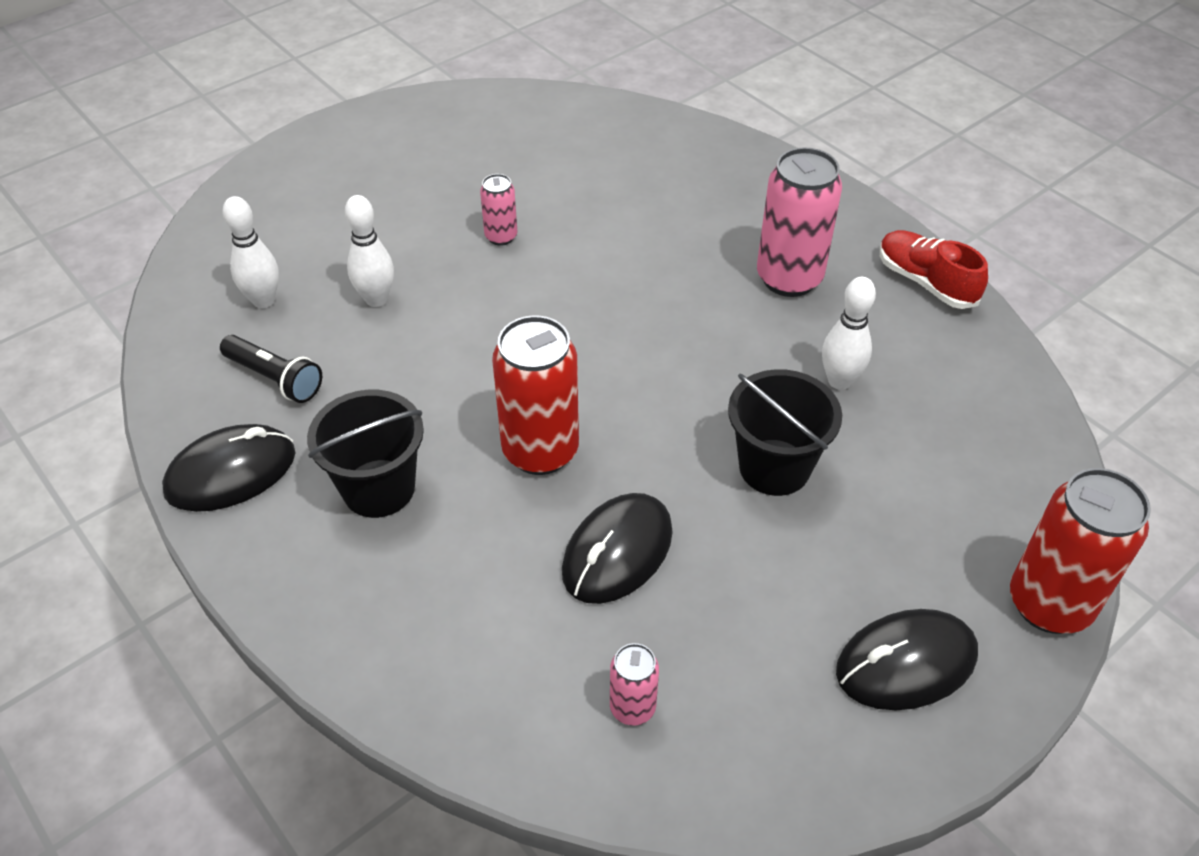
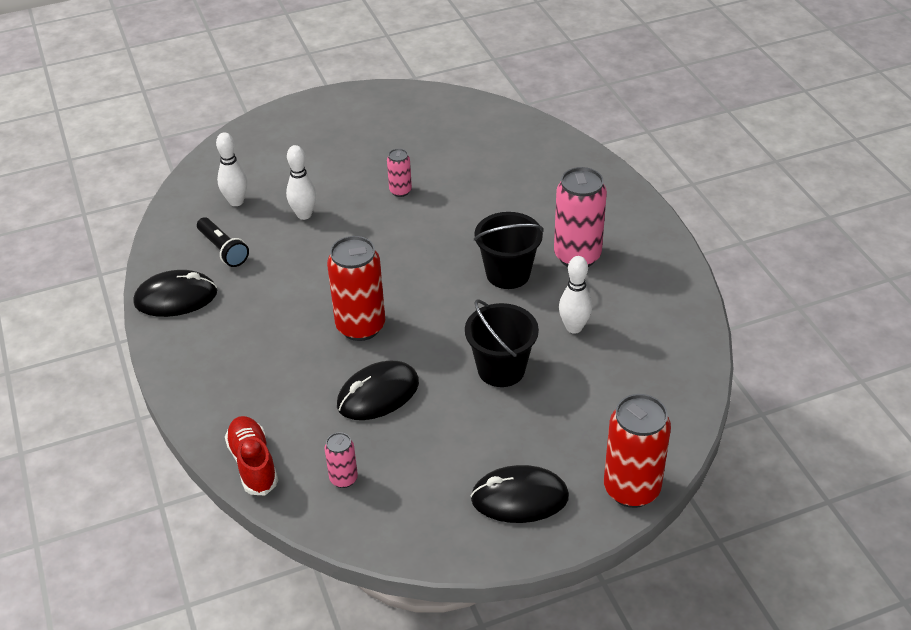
camera: 20 degrees right, 5 degrees down
(378, 488) = (255, 326): black bucket -> black bucket (508, 274)
(925, 282) = (671, 278): red shoe -> red shoe (253, 463)

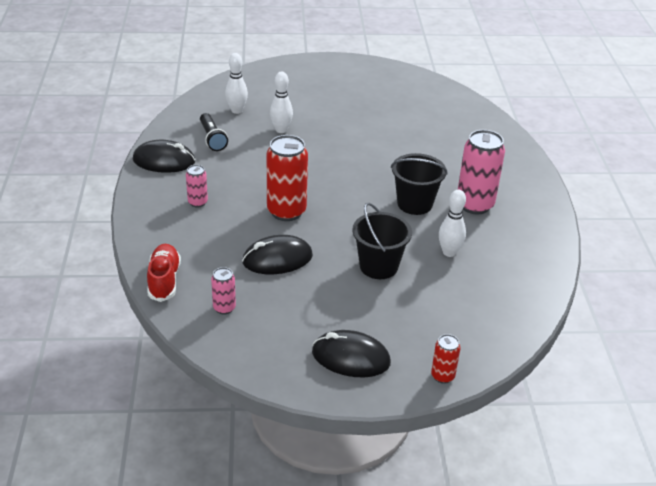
camera: 15 degrees right, 5 degrees down
(400, 191) = (359, 131): pink can -> pink can (197, 202)
(631, 489) = (442, 376): red can -> red can, size x0.51

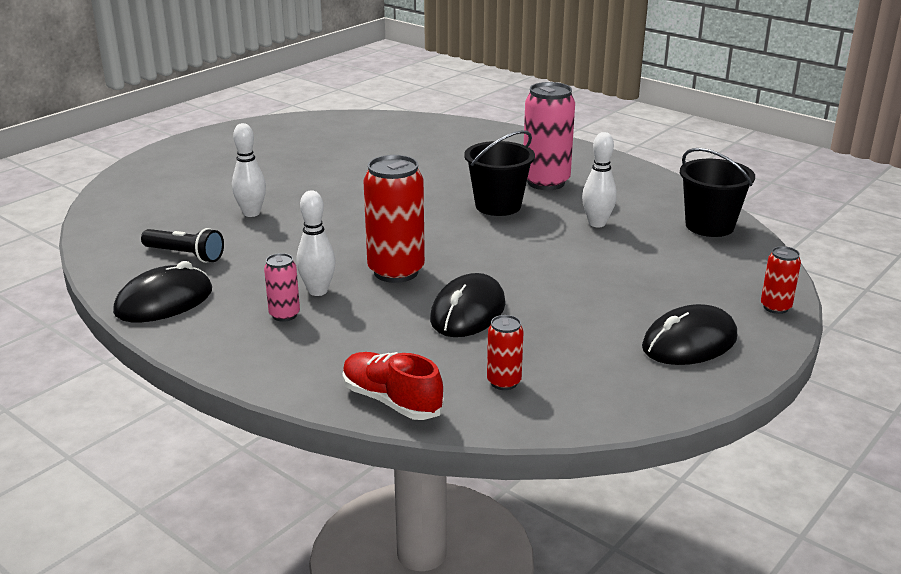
camera: 45 degrees left, 10 degrees down
(224, 308) = (504, 382): pink can -> red can
(237, 110) = (165, 220): white bowling pin -> white bowling pin (318, 291)
(378, 266) = (566, 264): black bucket -> black bucket (709, 226)

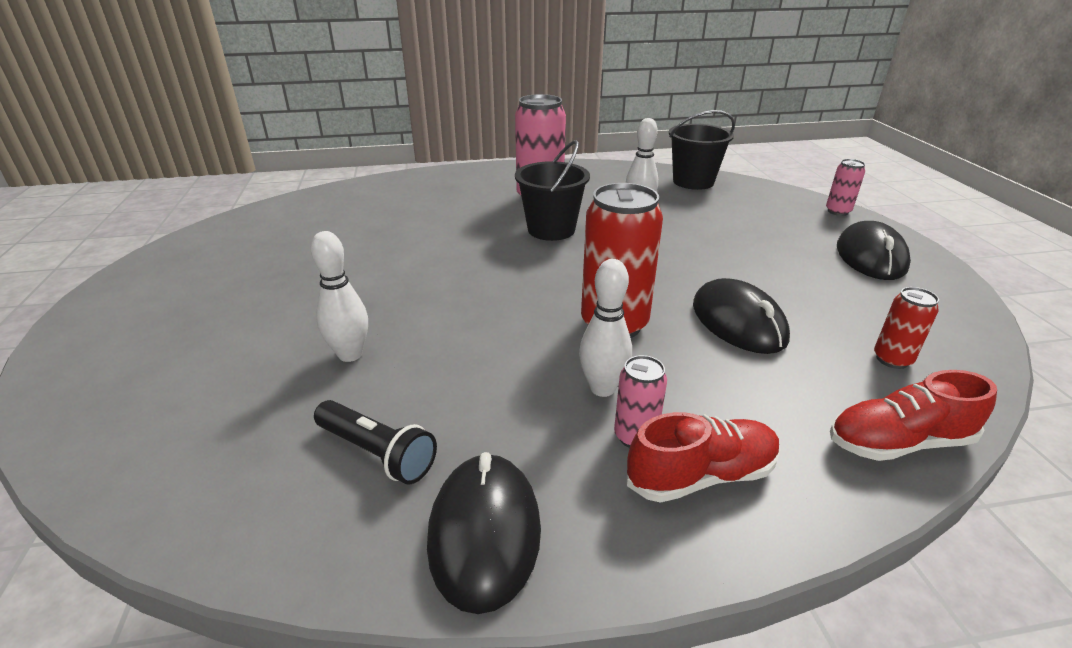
camera: 50 degrees left, 5 degrees up
(185, 255) = (377, 453): black flashlight -> black flashlight turned 60 degrees clockwise
(274, 343) = (701, 475): none -> red shoe
(775, 307) = (838, 211): red can -> pink can

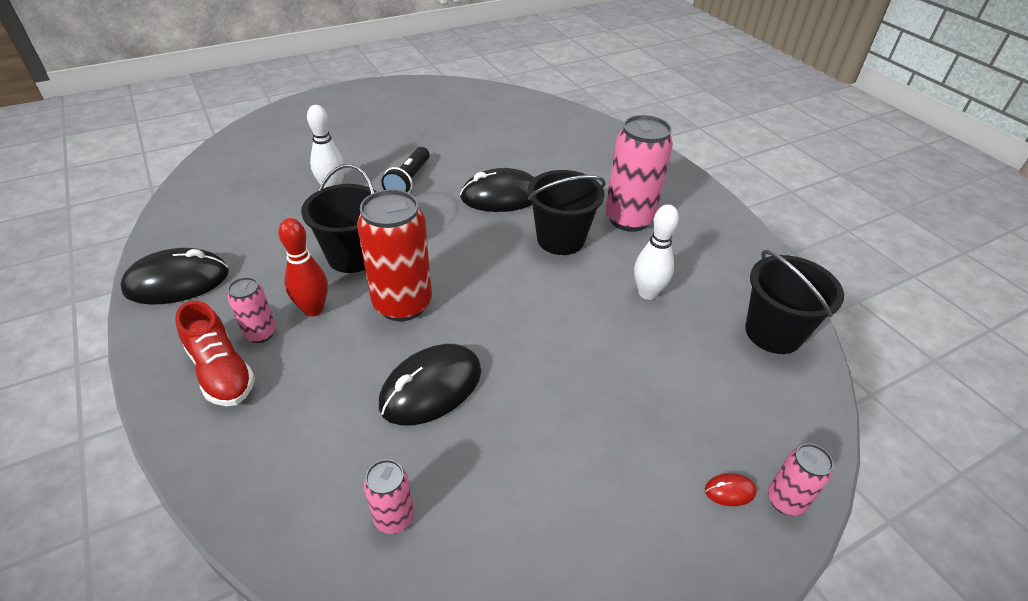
camera: 70 degrees right, 10 degrees up
(377, 453) = (240, 227): black flashlight -> black flashlight (409, 181)
(512, 350) = (353, 256): none -> black bucket
(602, 388) = (313, 309): white bowling pin -> red bowling pin
(833, 225) = (730, 491): none -> red mouse
(870, 257) = (643, 527): black mouse -> black mouse (501, 196)
(892, 359) = (394, 517): red can -> pink can
(898, 442) = (263, 503): red shoe -> none

